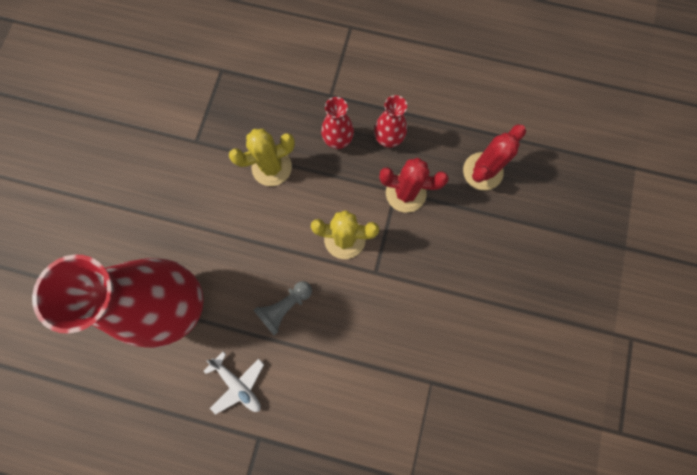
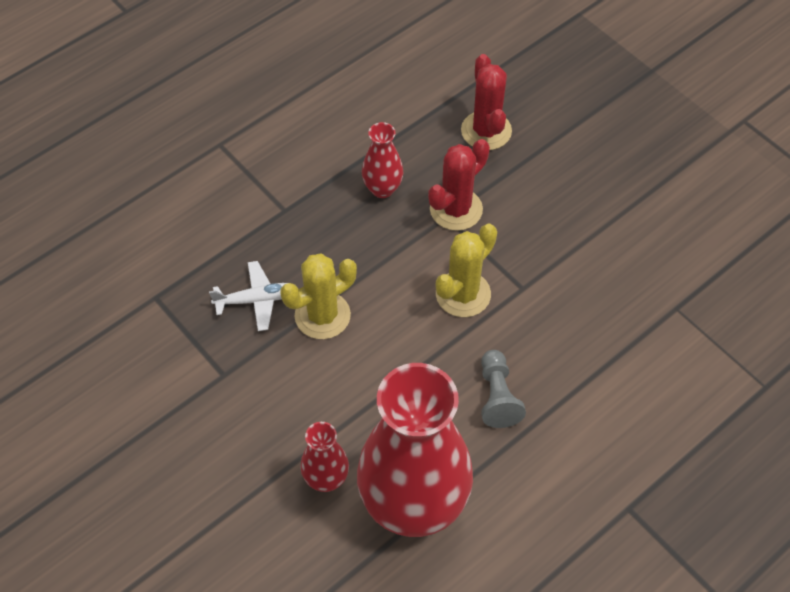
camera: 55 degrees left, 20 degrees down
(238, 384) = (553, 494): white plane -> white plane (257, 300)
(272, 167) = (322, 315): yellow cactus -> yellow cactus turned 45 degrees clockwise
(338, 141) = (345, 235): red vase -> red vase (326, 479)

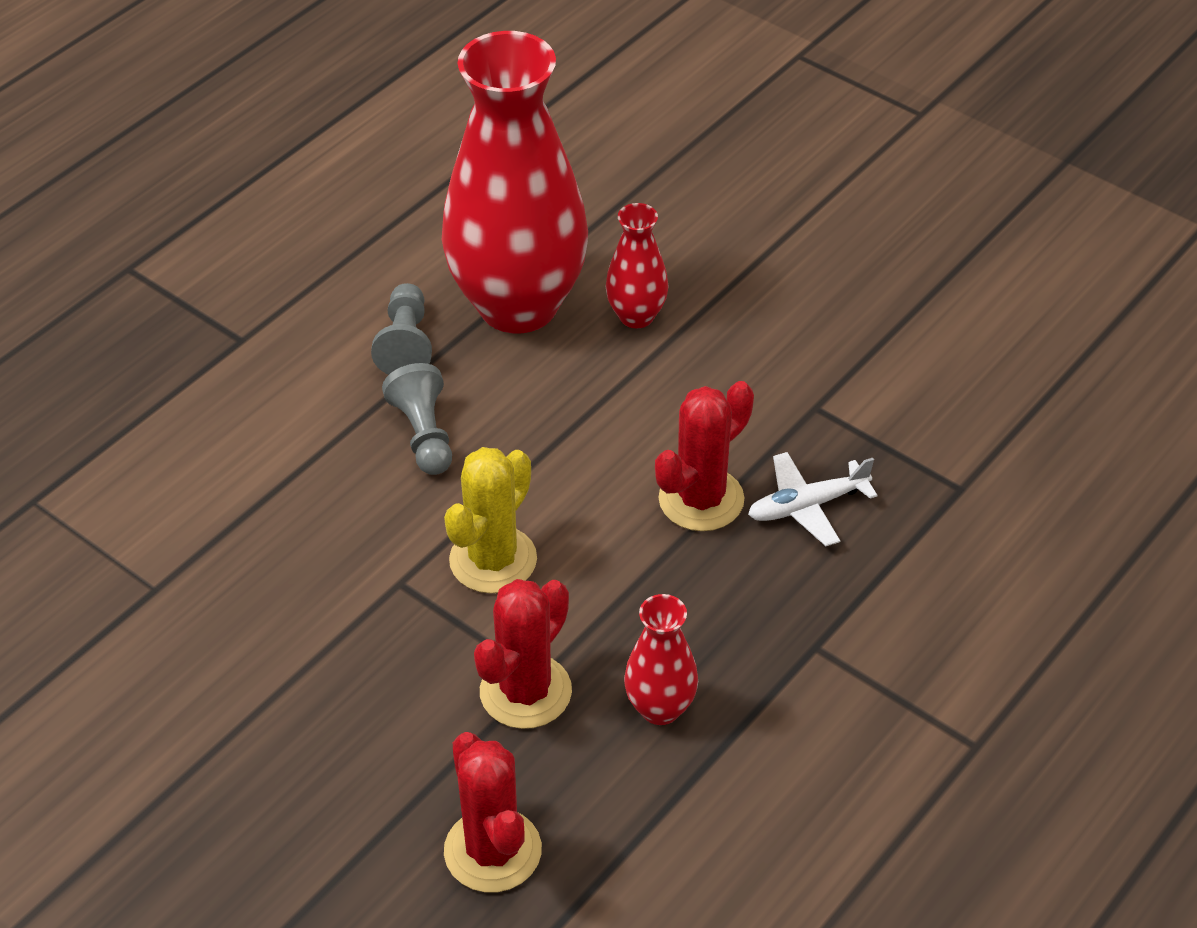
camera: 170 degrees right, 10 degrees down
(322, 315) = (701, 499): yellow cactus -> red cactus
(503, 482) = (405, 344): none -> grey pawn

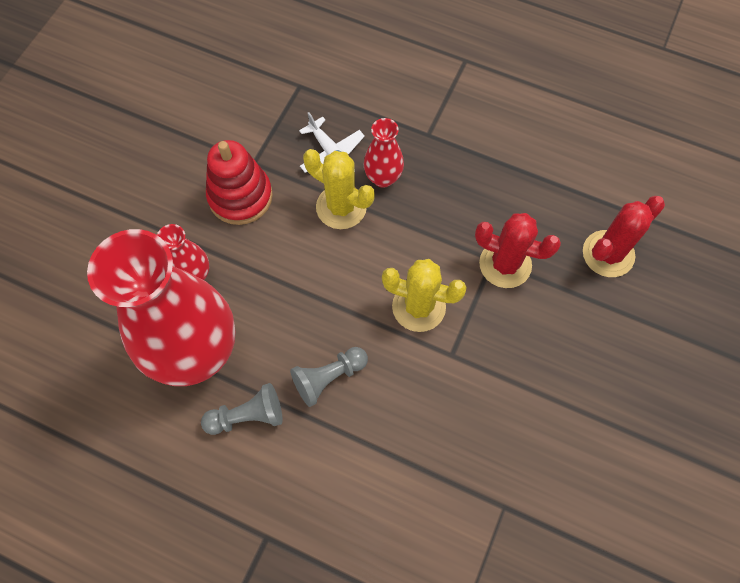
camera: 105 degrees left, 20 degrees up
(660, 708) = (492, 197): red vase -> red vase (383, 178)
(701, 499) = (341, 207): red cactus -> yellow cactus
(756, 383) = (240, 196): none -> red stacking toy

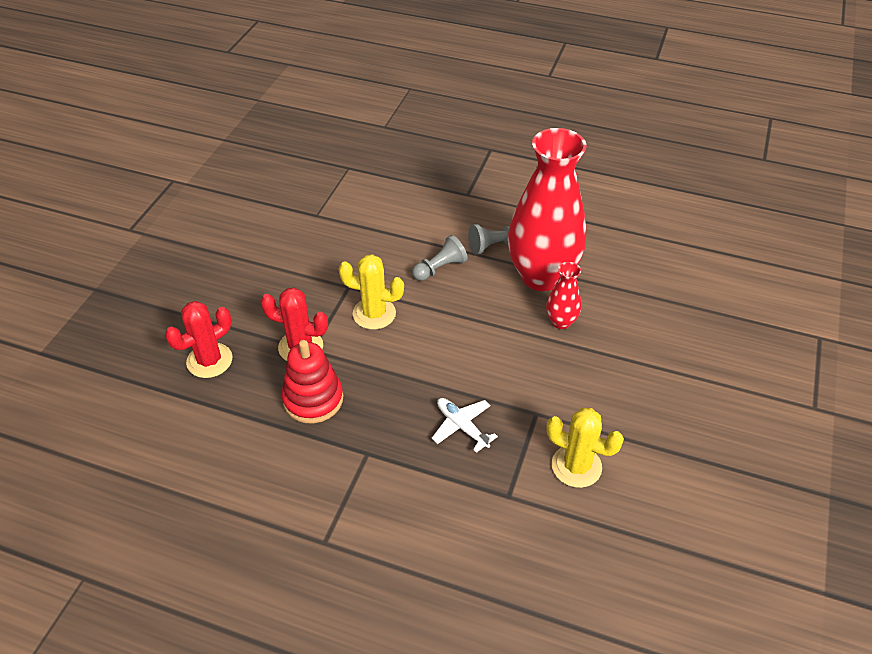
camera: 175 degrees right, 20 degrees down
(240, 196) = (540, 383): red stacking toy -> red stacking toy (313, 399)
(341, 207) = (446, 381): yellow cactus -> yellow cactus (576, 466)
(383, 178) = (410, 408): red vase -> none

